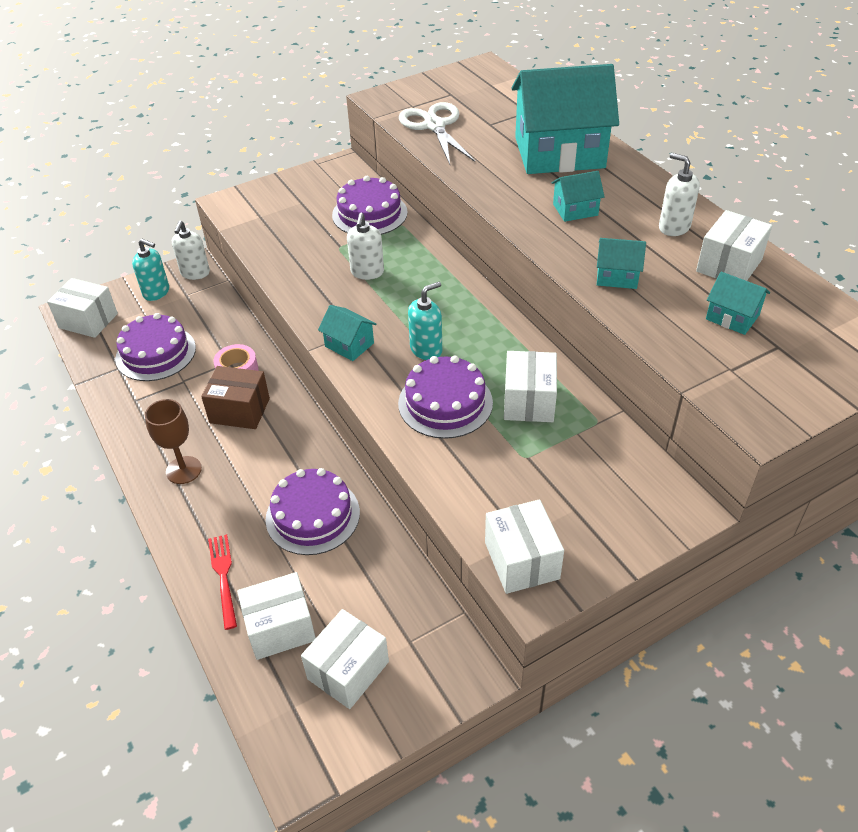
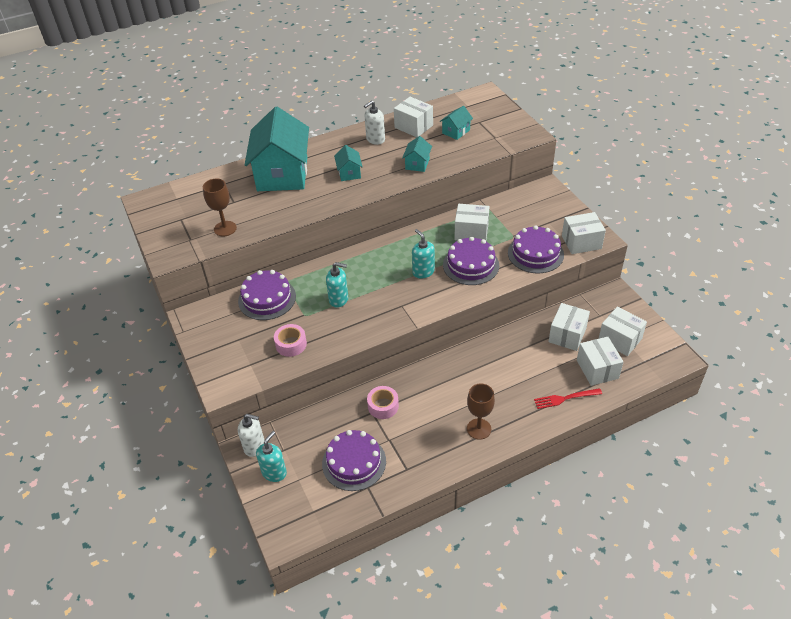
camera: 85 degrees left, 0 degrees up
(88, 321) = (302, 521): white box -> white box (567, 335)
(239, 410) = (424, 401): brown box -> none
(288, 242) = (291, 344): none -> pink tape
(312, 515) = (517, 358): purple cake -> purple cake (535, 254)
(349, 345) = (414, 307): turquoise house -> none
(367, 272) = (339, 299): white soap dispenser -> turquoise soap dispenser
(434, 126) = (225, 228): white scissors -> brown goblet

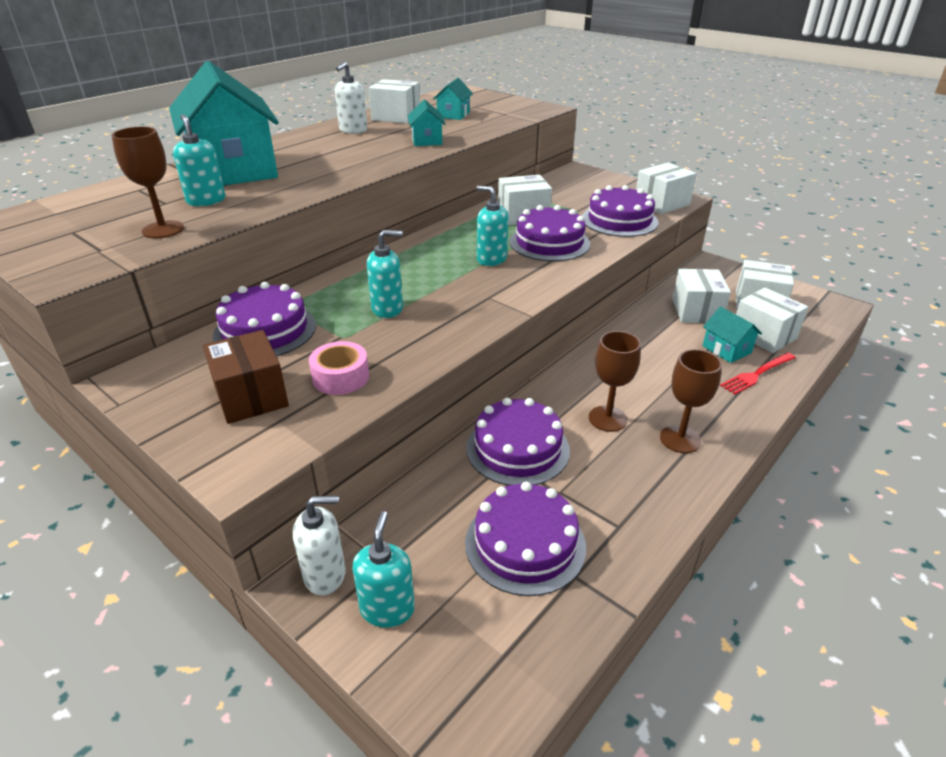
camera: 25 degrees left, 10 degrees down
(243, 344) = (251, 396): none -> brown box
(255, 205) = (206, 201): none -> turquoise soap dispenser
(349, 173) = (337, 157): turquoise house -> turquoise house (726, 349)
(383, 406) = (517, 449): pink tape -> purple cake
(446, 402) = (607, 418): none -> brown goblet

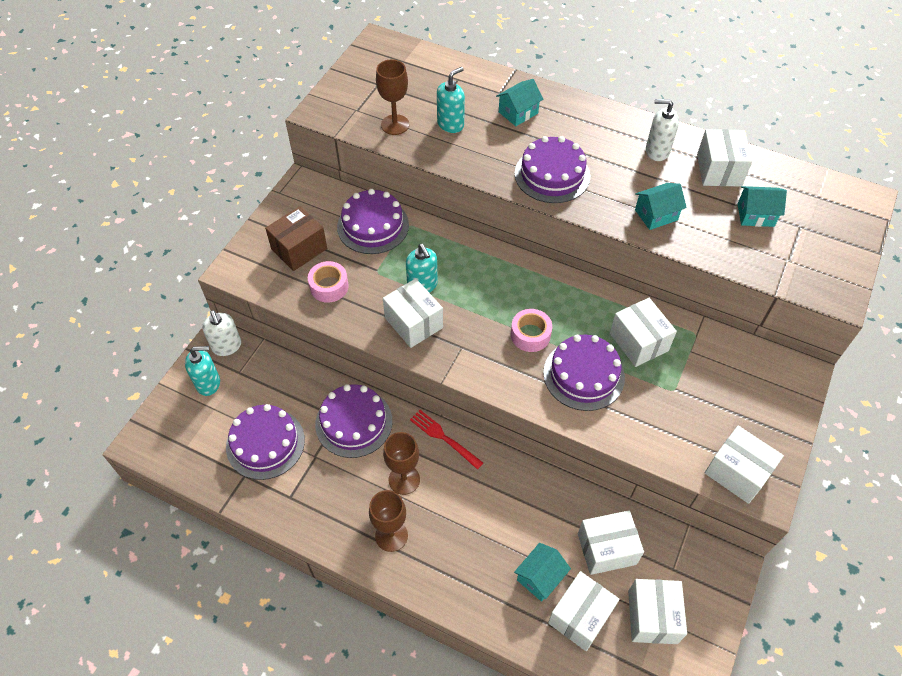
camera: 75 degrees right, 20 degrees up
(234, 170) = (518, 113): turquoise house -> turquoise house, size x0.43
(439, 321) = (414, 323): none -> white box
(491, 259) = (530, 335): turquoise soap dispenser -> pink tape
(619, 220) = (666, 432): purple cake -> purple cake (552, 175)
(757, 374) = (505, 604): red fork -> red fork (444, 438)

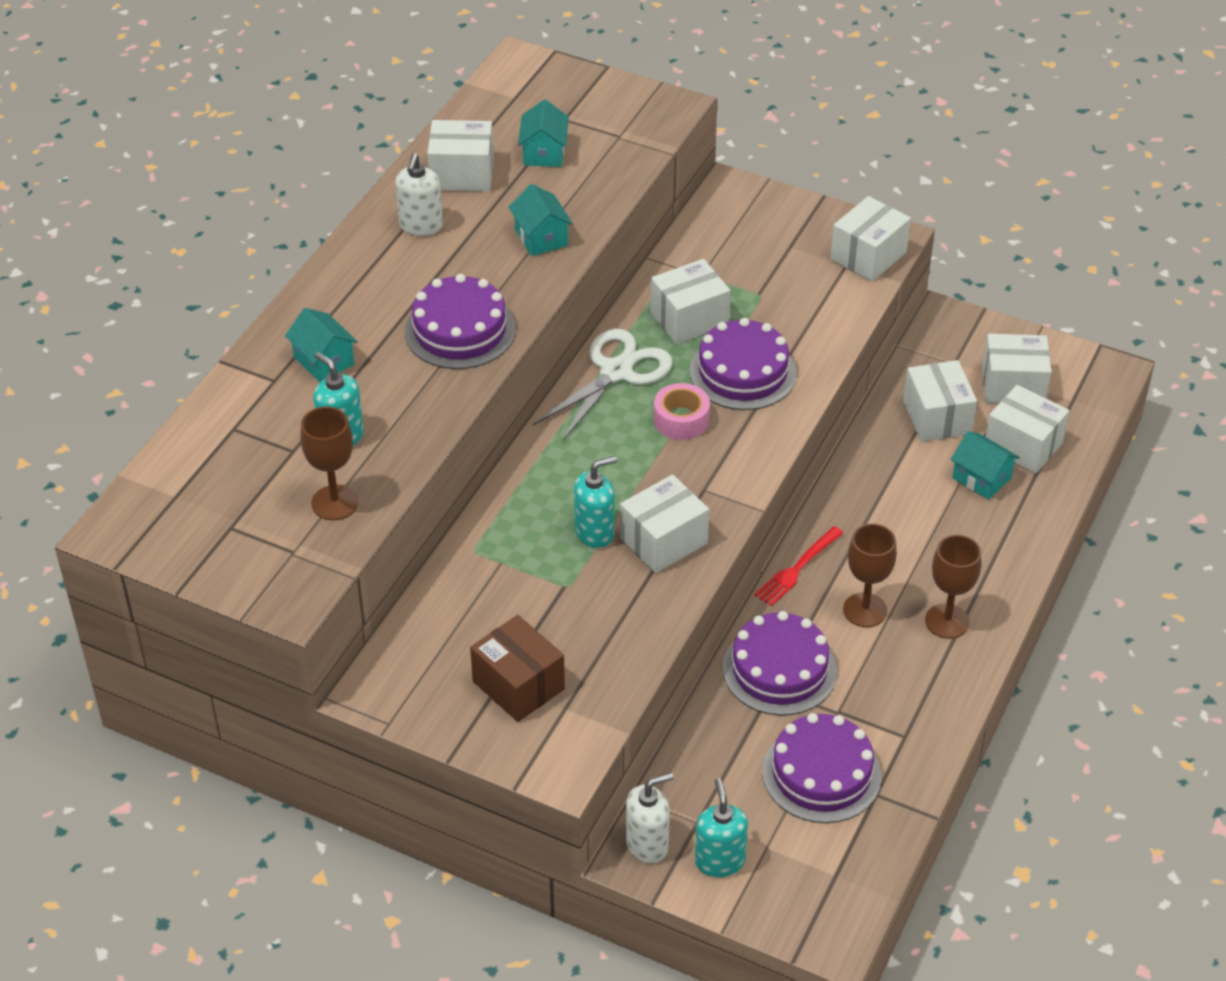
camera: 90 degrees left, 10 degrees down
(329, 286) = (596, 642): pink tape -> none
(373, 226) = (473, 594): purple cake -> none
(576, 297) = (616, 372): none -> white scissors

